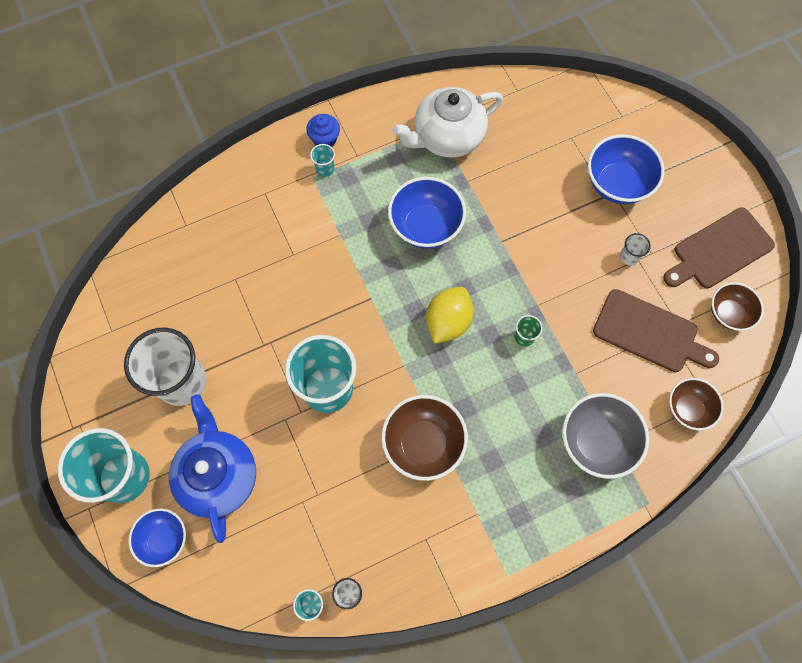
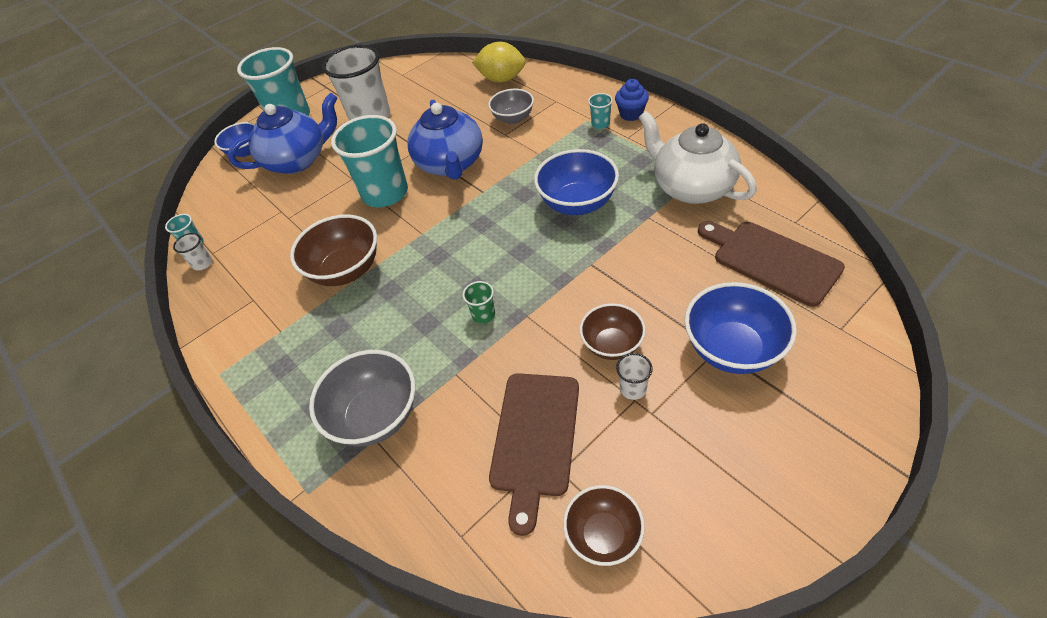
camera: 80 degrees right, 20 degrees down
(271, 240) = (513, 118): none -> grey bowl
(314, 316) = (450, 164): none -> blue teapot
(448, 322) = (478, 250): yellow lemon -> yellow lemon (501, 79)
(688, 409) = (442, 511): brown bowl -> brown bowl (612, 345)
(719, 250) = (702, 499): brown cutting board -> brown cutting board (771, 260)

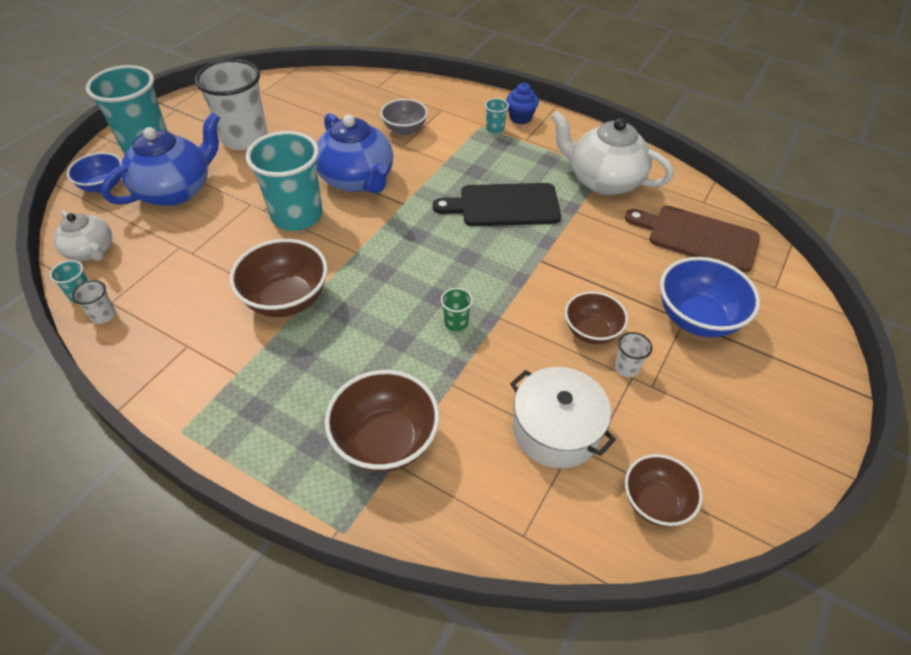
camera: 25 degrees left, 0 degrees up
(215, 207) = (91, 251): none -> white teapot
(376, 416) = (385, 441): grey bowl -> brown bowl
(501, 79) = (376, 91): yellow lemon -> none
(535, 439) = (556, 430): brown cutting board -> white pot
(577, 203) = (504, 205): blue bowl -> black cutting board

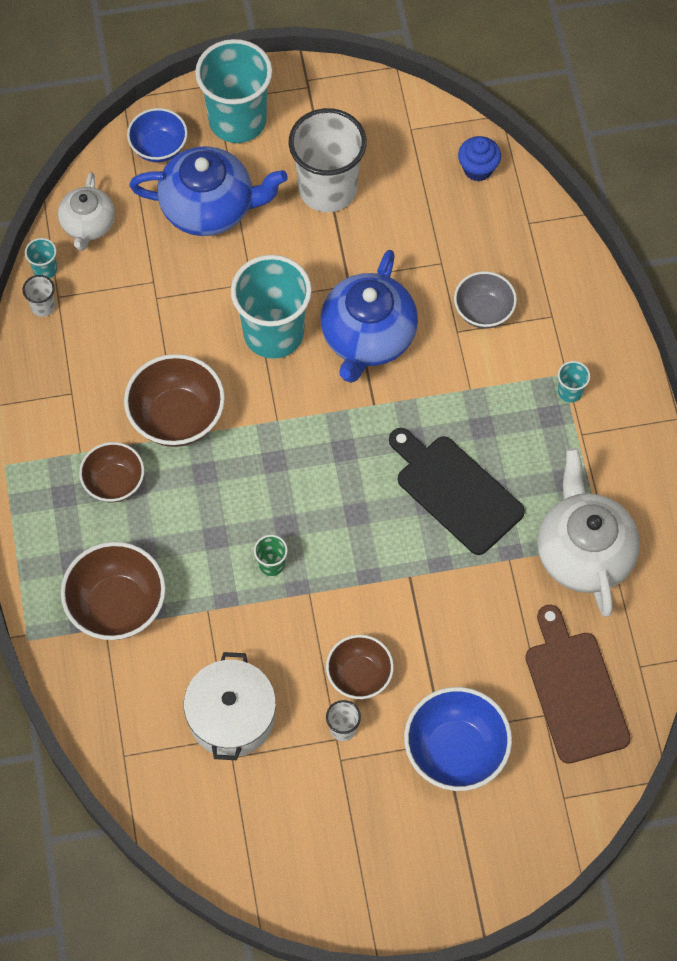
camera: 50 degrees right, 15 degrees up
(520, 118) = (615, 401): blue cupcake -> blue cupcake (478, 169)
(655, 502) = (227, 826): brown bowl -> brown bowl (114, 482)

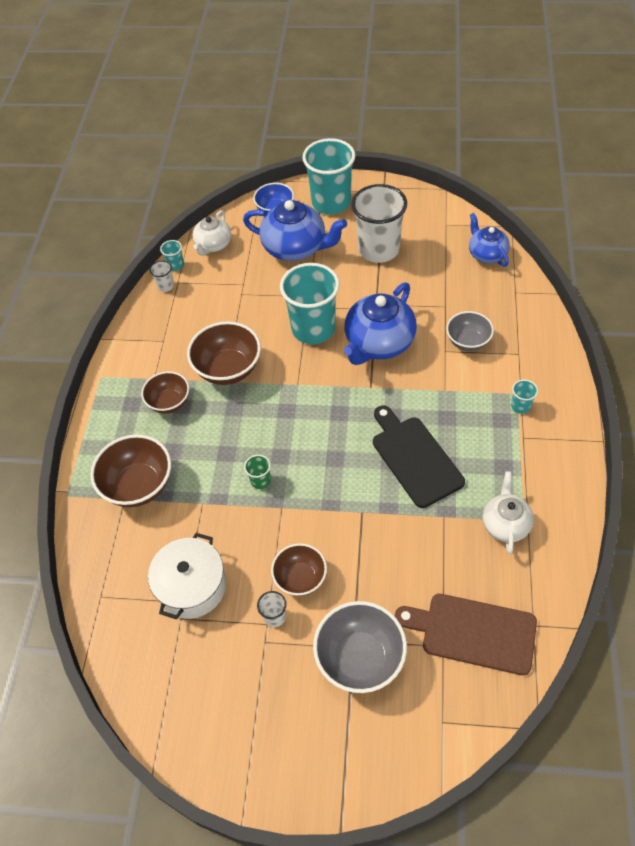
camera: 20 degrees right, 10 degrees down
(455, 751) = (360, 658): blue bowl -> grey bowl
(478, 169) = (486, 254): blue cupcake -> blue teapot
(574, 691) = (473, 632): brown cutting board -> brown cutting board turned 75 degrees counterclockwise
(583, 552) = (505, 524): white teapot -> white teapot, size x0.60

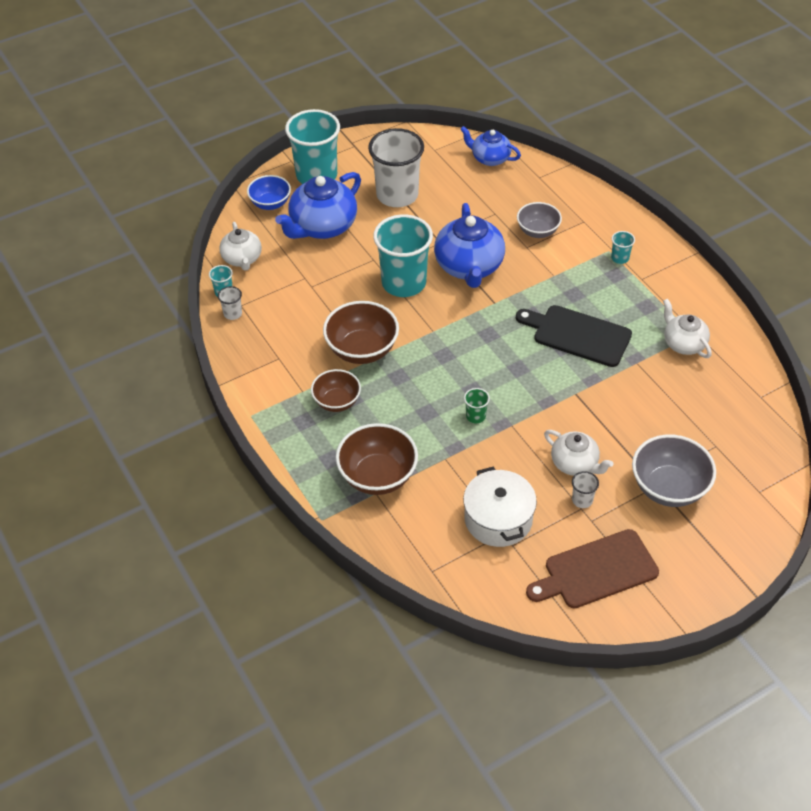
camera: 40 degrees left, 5 degrees down
(295, 248) = (322, 226): blue teapot -> blue teapot turned 150 degrees clockwise
(300, 578) = (575, 464): brown bowl -> white teapot
(473, 632) = (727, 425): brown cutting board -> brown cutting board (596, 571)

